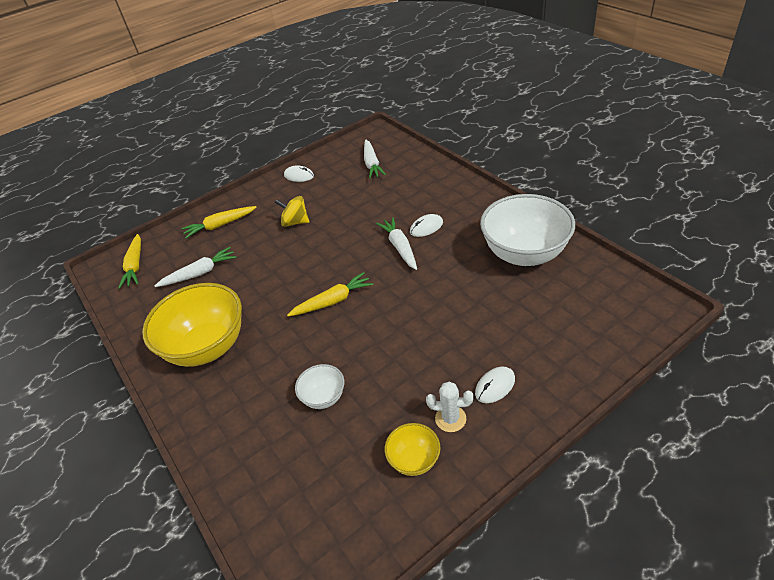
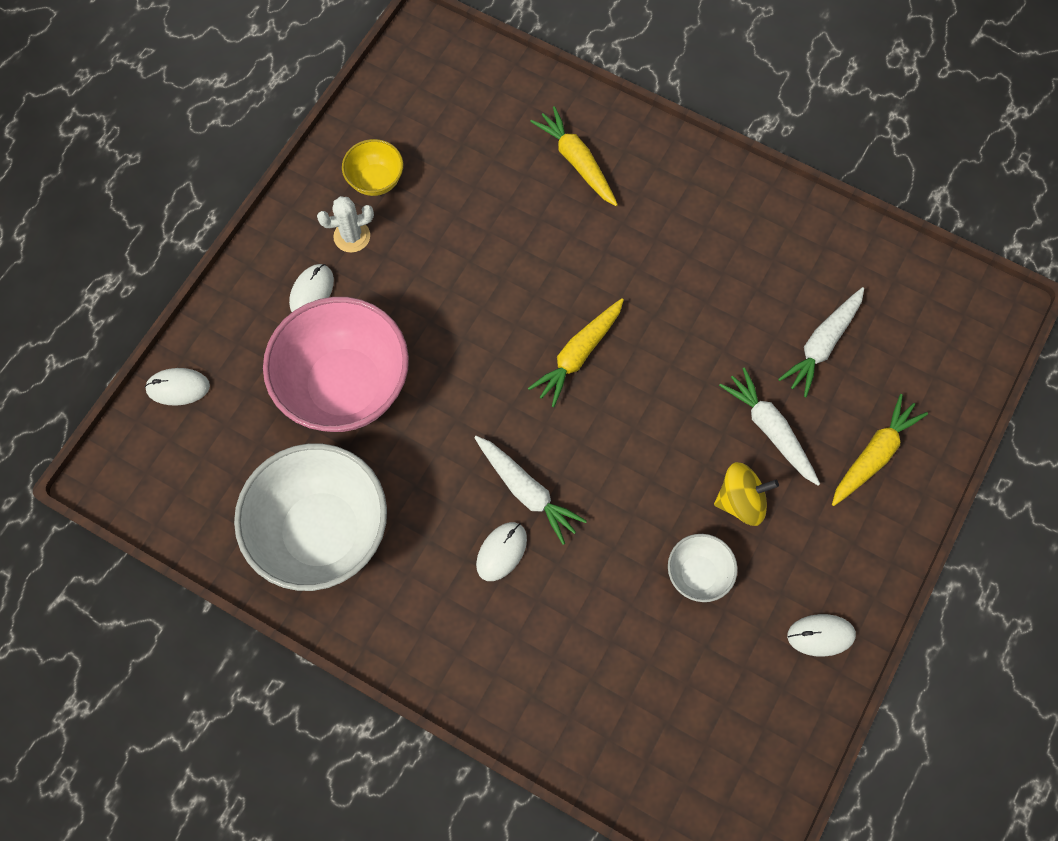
camera: 150 degrees right, 25 degrees up
(135, 265) = (944, 328): yellow carrot -> yellow carrot (577, 162)
(207, 347) = (707, 233): yellow bowl -> none
(324, 397) = (511, 215): white bowl -> white bowl (698, 574)
(372, 164) = (689, 716): white carrot -> white carrot (770, 430)
(488, 320) = (345, 387): none -> pink bowl
(611, 349) = (178, 387): none -> white mouse

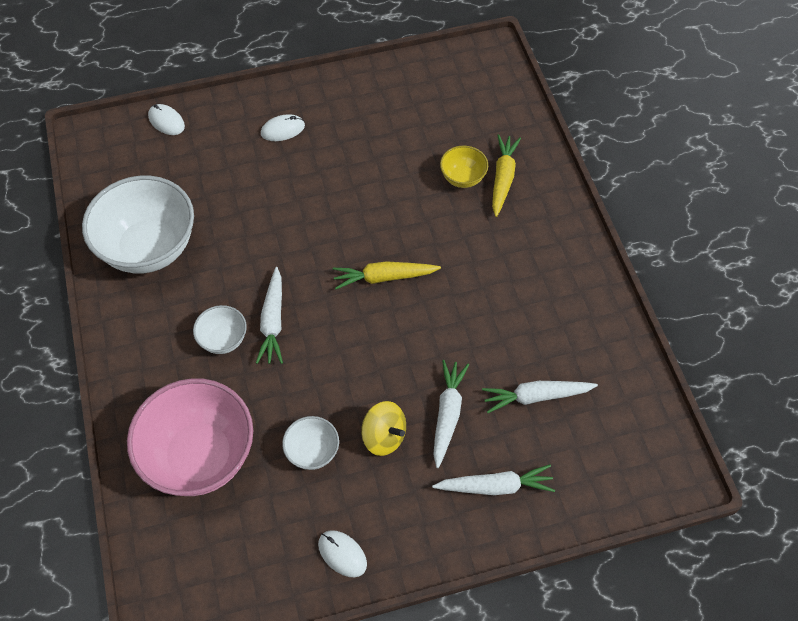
camera: 45 degrees right, 10 degrees down
(345, 387) = (244, 189): pink bowl -> pink bowl (200, 456)
(352, 236) = (335, 119): white cactus -> none
(376, 180) = (380, 102): yellow bowl -> yellow bowl (462, 178)
(501, 552) = (223, 340): white mouse -> white bowl
(873, 455) = (495, 486): yellow carrot -> white carrot

